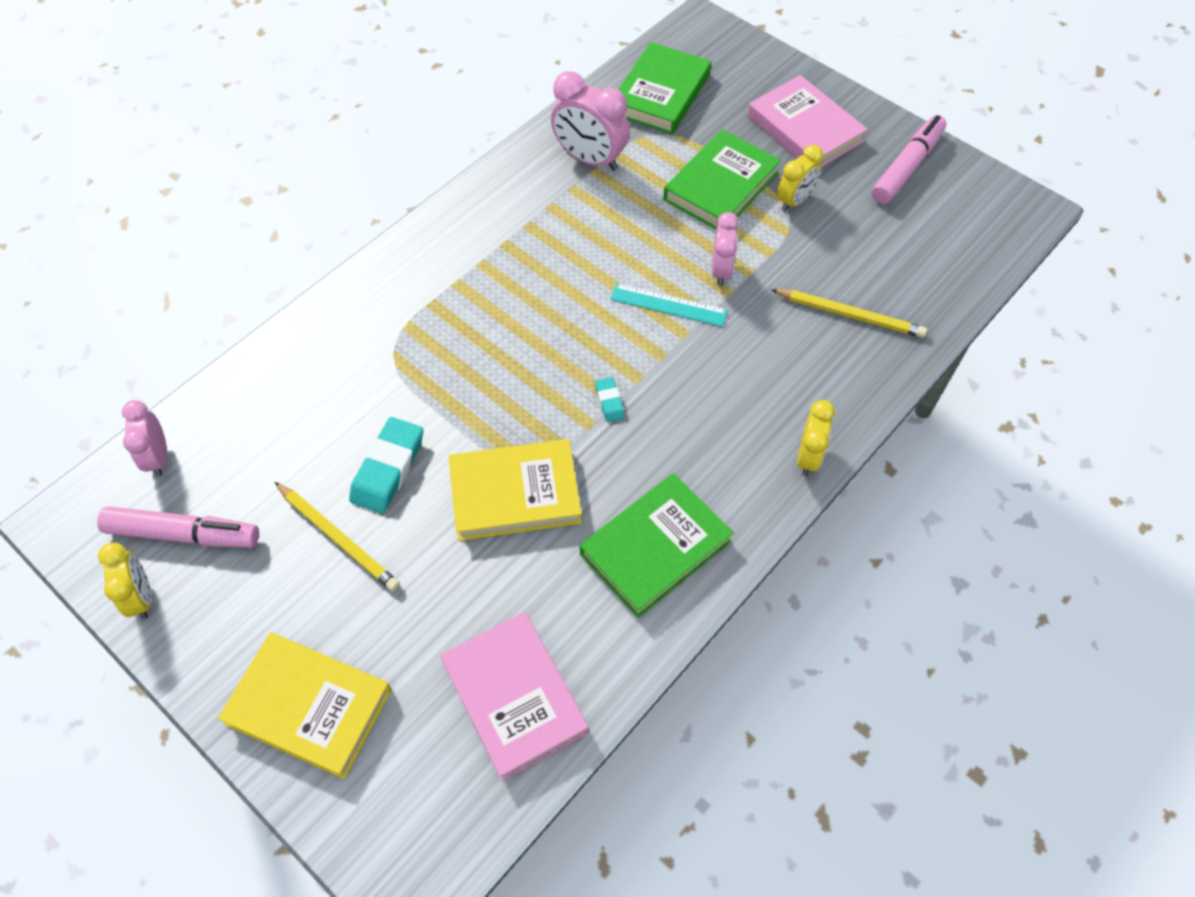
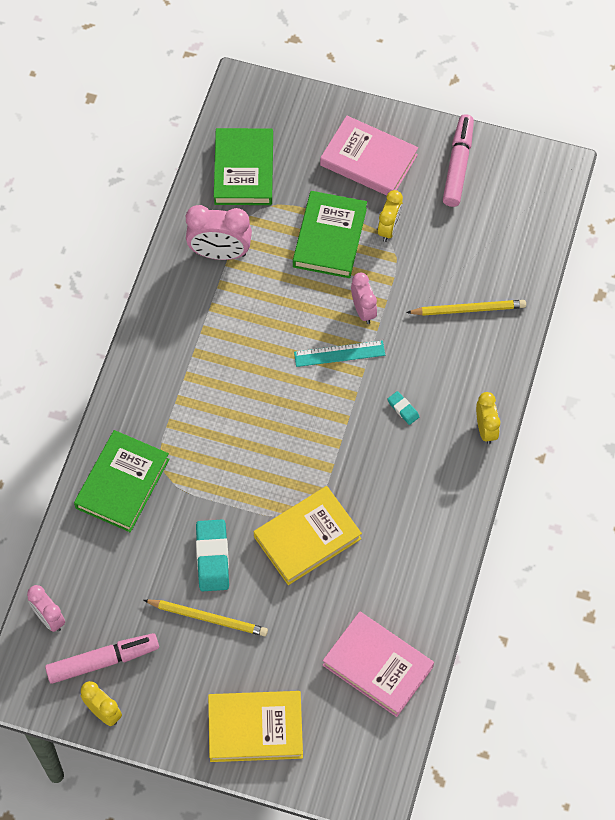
camera: 25 degrees left, 5 degrees up
(609, 401) = (336, 445): turquoise eraser -> turquoise eraser (403, 409)
(655, 547) = (416, 534): green book -> green book (122, 483)

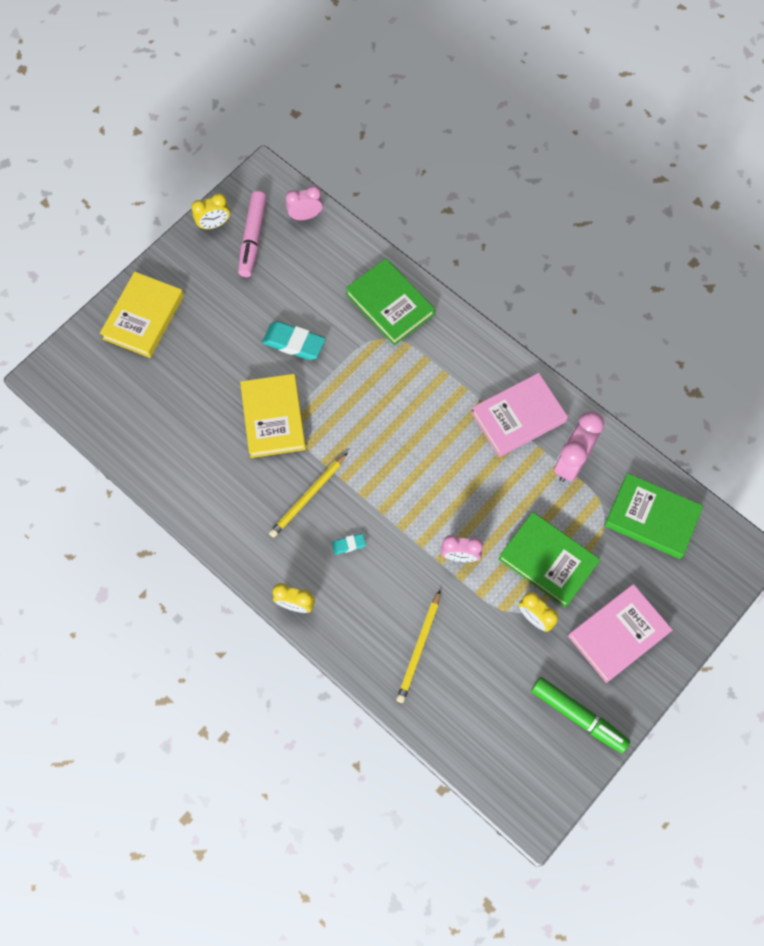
camera: 115 degrees right, 5 degrees up
(208, 618) = (246, 320): yellow pencil -> yellow pencil (308, 497)
(339, 353) = (427, 516): turquoise ruler -> none
(378, 666) = (141, 422): pink book -> pink book (518, 417)
(458, 165) = (578, 716): pink marker -> green marker

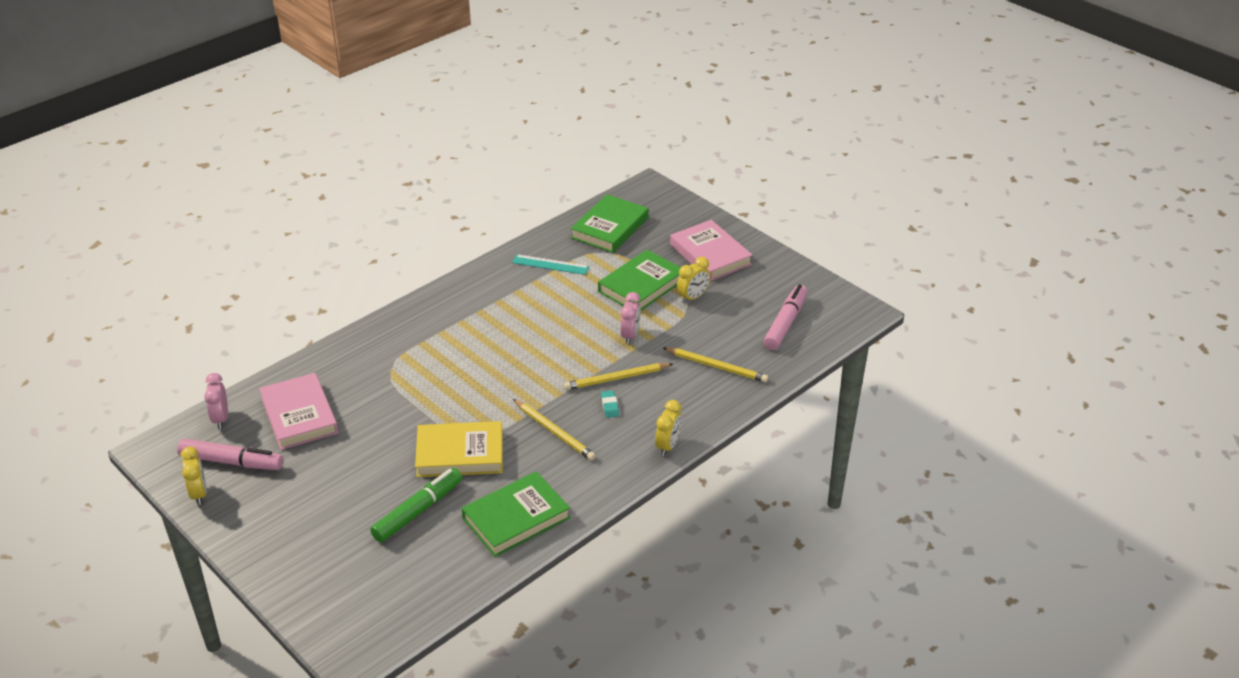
camera: 85 degrees left, 30 degrees down
(143, 317) = (301, 559): yellow book -> none
(294, 343) = (375, 434): turquoise eraser -> none
(390, 304) = (353, 363): green book -> green book (516, 518)
(390, 547) = (616, 378): none -> yellow pencil
(501, 723) = (785, 323): none -> pink marker
(518, 417) = (500, 291): pink book -> pink book (299, 415)
(572, 462) = (550, 264): pink clock -> turquoise ruler
(578, 716) = (780, 281): green marker -> green marker (418, 511)

